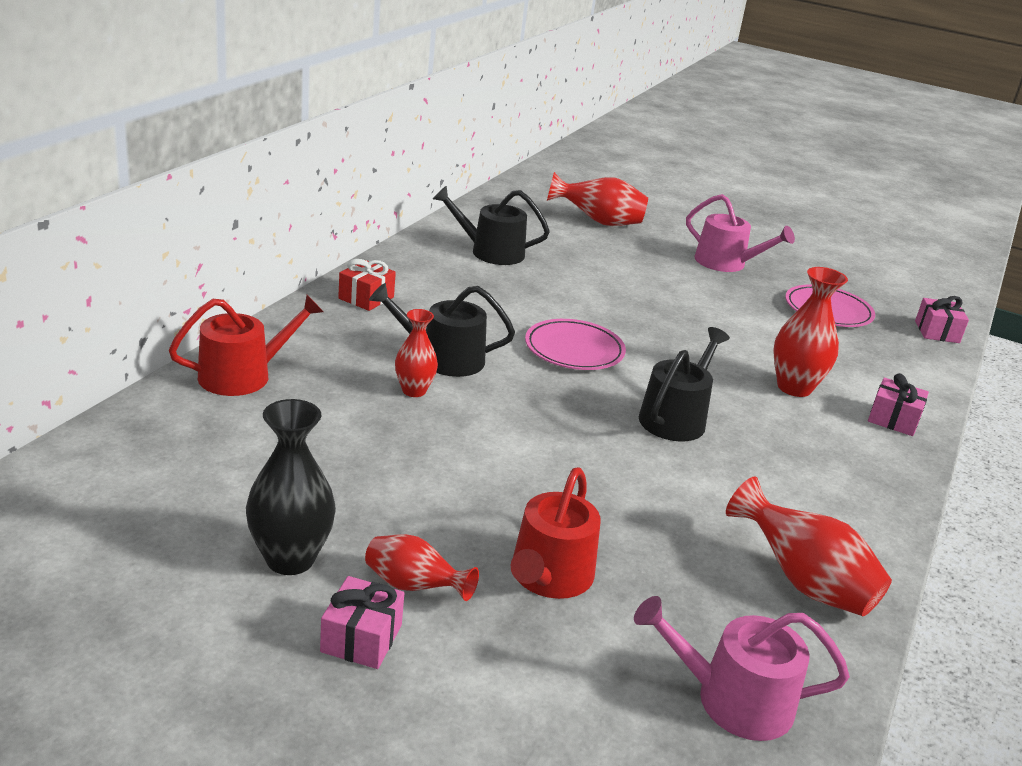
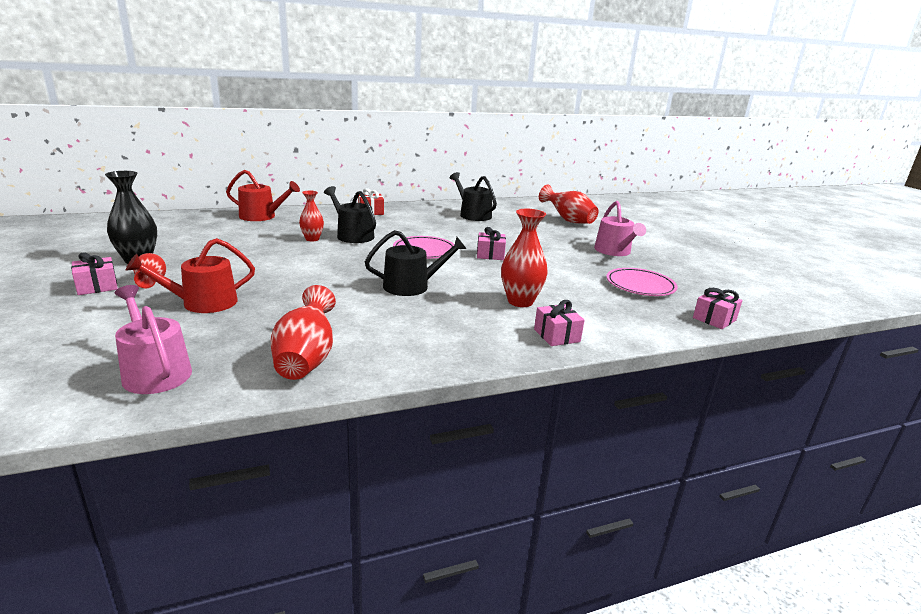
camera: 45 degrees right, 5 degrees down
(643, 324) = (490, 255): none -> pink gift

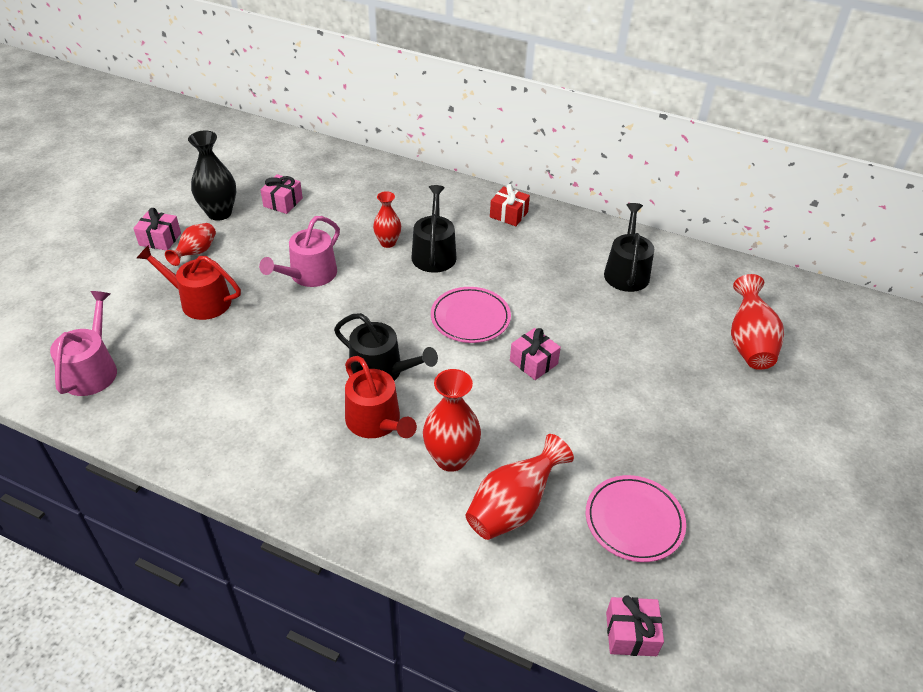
camera: 45 degrees right, 20 degrees up
(262, 216) = (388, 179): red watering can -> red watering can (376, 422)
(306, 359) = (186, 419): red vase -> red vase (513, 507)
(556, 335) = (411, 530): pink gift -> pink gift (283, 202)
(614, 251) = (709, 441): pink watering can -> pink watering can (309, 275)

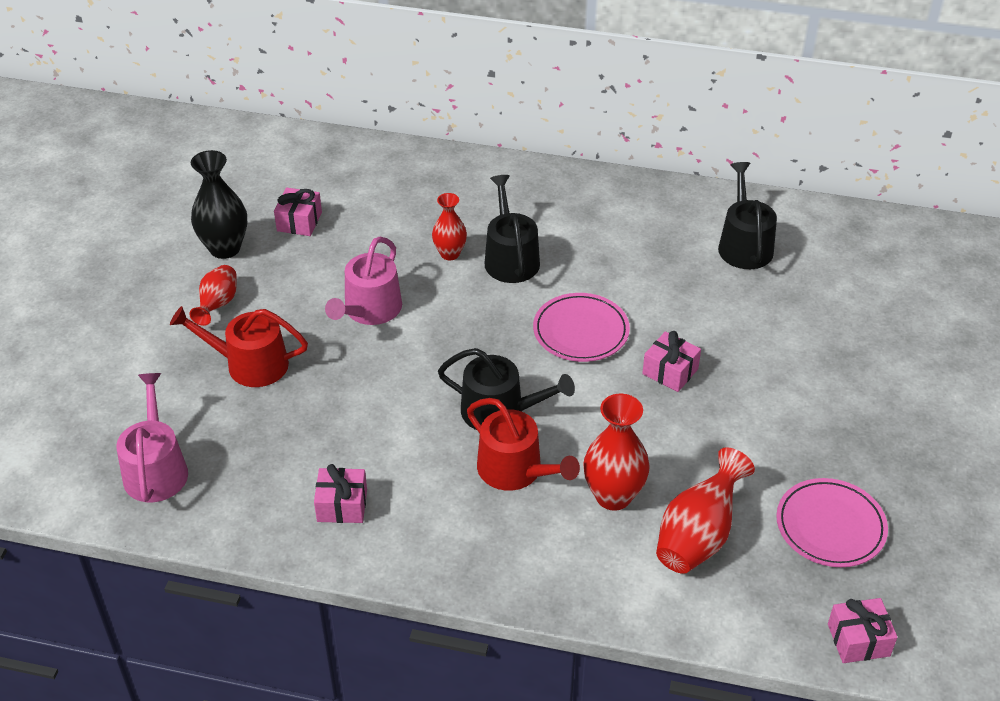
camera: 10 degrees left, 0 degrees up
(160, 239) = (164, 294): pink gift -> pink gift (342, 505)
(508, 214) = (583, 194): red gift -> none
(749, 343) = (903, 308): red vase -> none

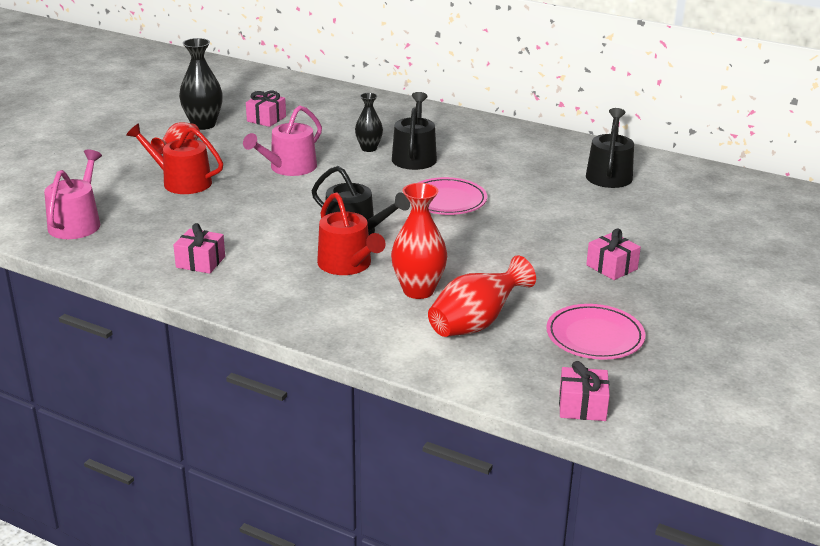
camera: 15 degrees right, 15 degrees down
(450, 254) = (369, 148): red vase -> black vase
(670, 371) = (507, 231): pink gift -> pink gift (611, 267)

